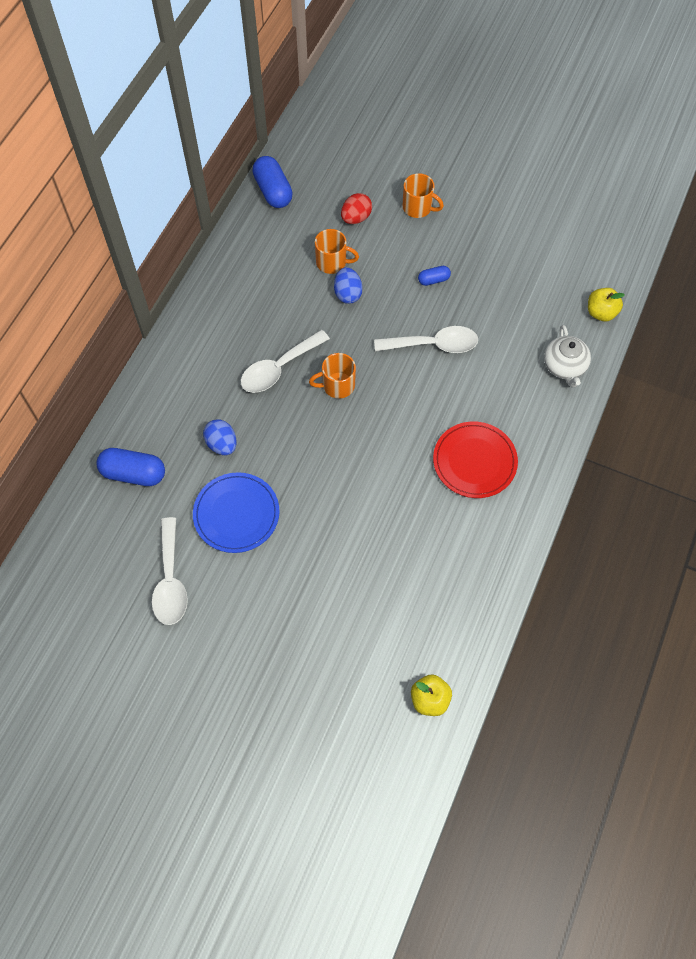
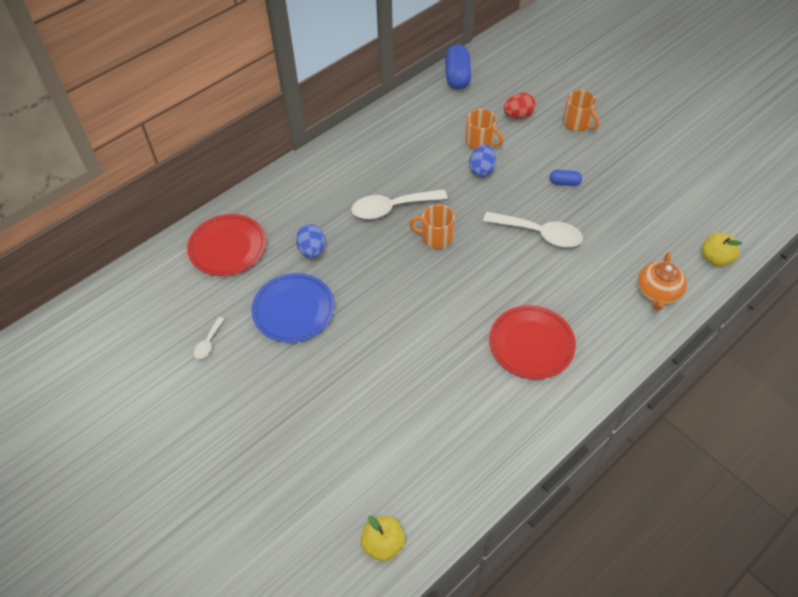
camera: 25 degrees right, 10 degrees down
(133, 473) = (227, 247): blue capsule -> red plate
(170, 581) = (208, 343): white spoon -> white spoon, size x0.48
(564, 366) = (658, 292): white teapot -> orange teapot

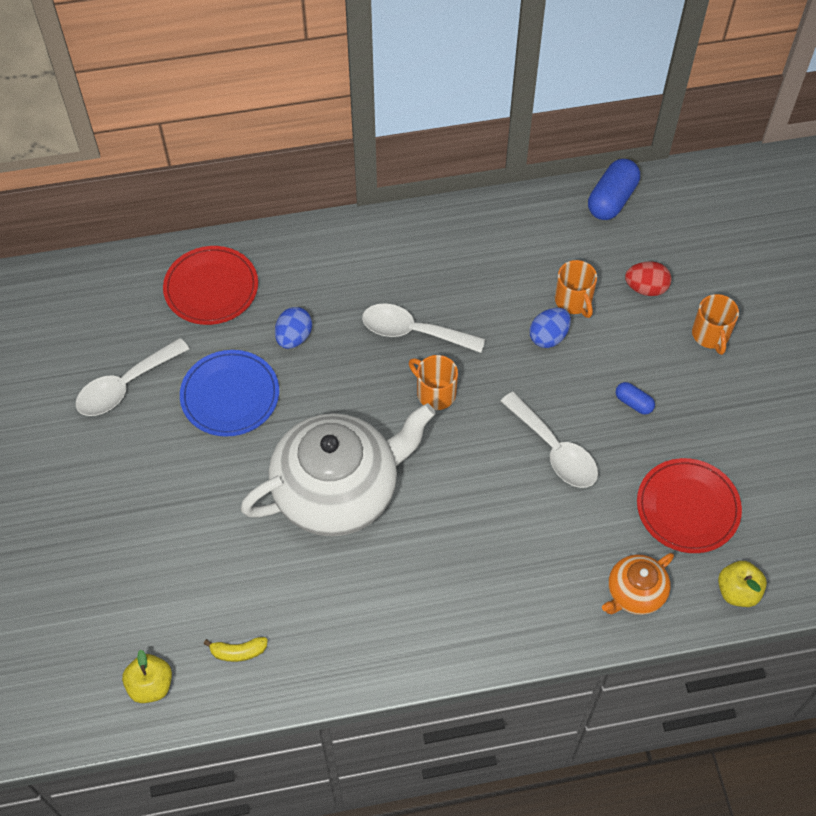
camera: 30 degrees right, 5 degrees up
(208, 343) = (125, 386): white spoon -> white spoon, size x2.07
(418, 332) = (338, 491): none -> white teapot
(430, 480) = (238, 652): none -> yellow banana
(531, 344) = (446, 571): red plate -> red plate (687, 508)

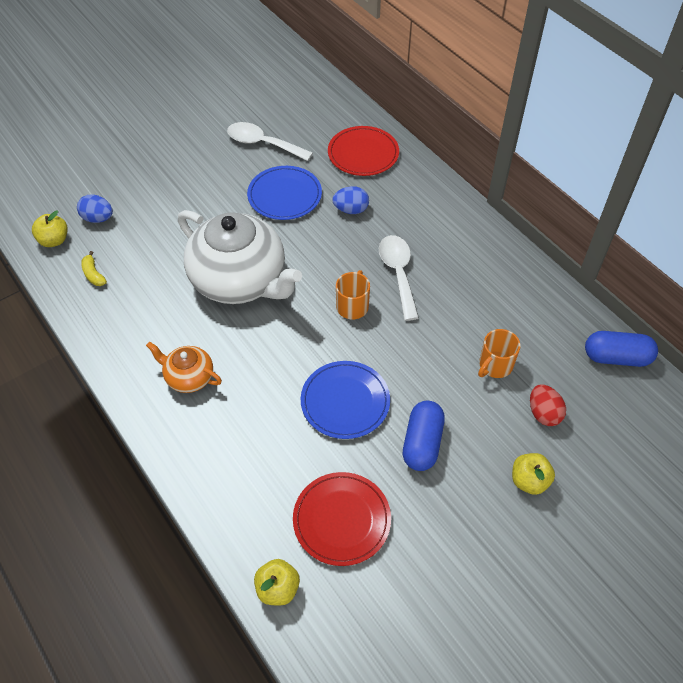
camera: 65 degrees right, 5 degrees down
(548, 337) = (449, 360): blue egg -> blue egg (98, 218)
(554, 450) = (345, 401): white spoon -> blue plate
(633, 403) = (422, 443): blue capsule -> blue capsule, size x1.87
(634, 593) = (241, 505): orange teapot -> orange teapot (189, 377)
(710, 335) = (529, 481): orange mug -> yellow apple

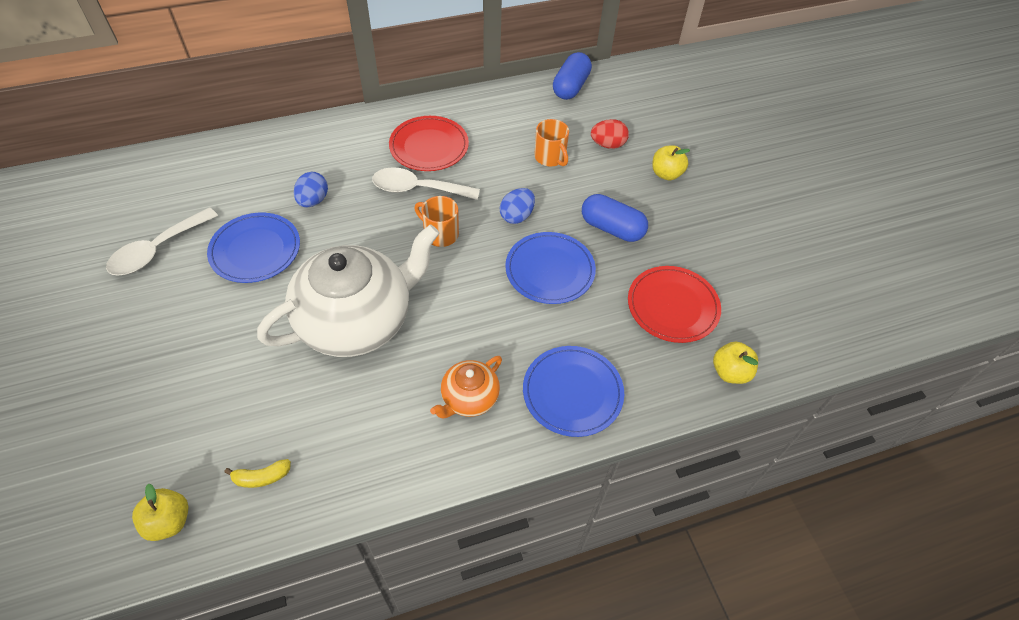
camera: 75 degrees left, 0 degrees up
(98, 218) = (163, 457): blue egg -> blue egg (517, 216)
(215, 452) = (572, 392): none -> blue plate
(363, 154) = (239, 169): red plate -> red plate (429, 146)

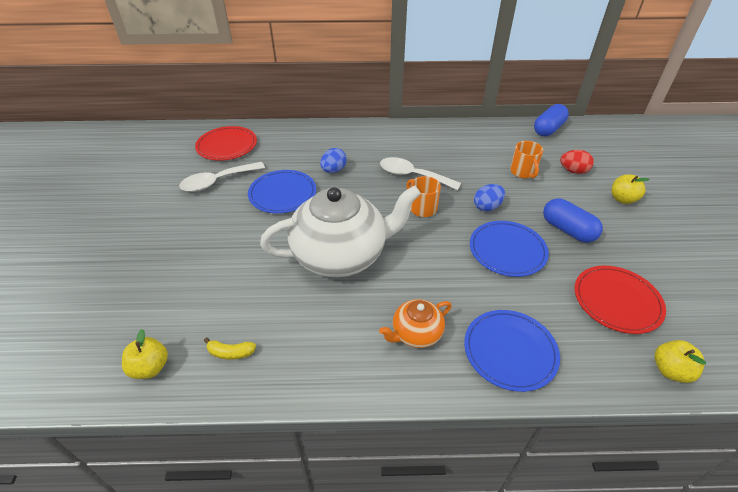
camera: 20 degrees right, 10 degrees down
(429, 146) = (428, 150): red plate -> red plate (227, 146)

